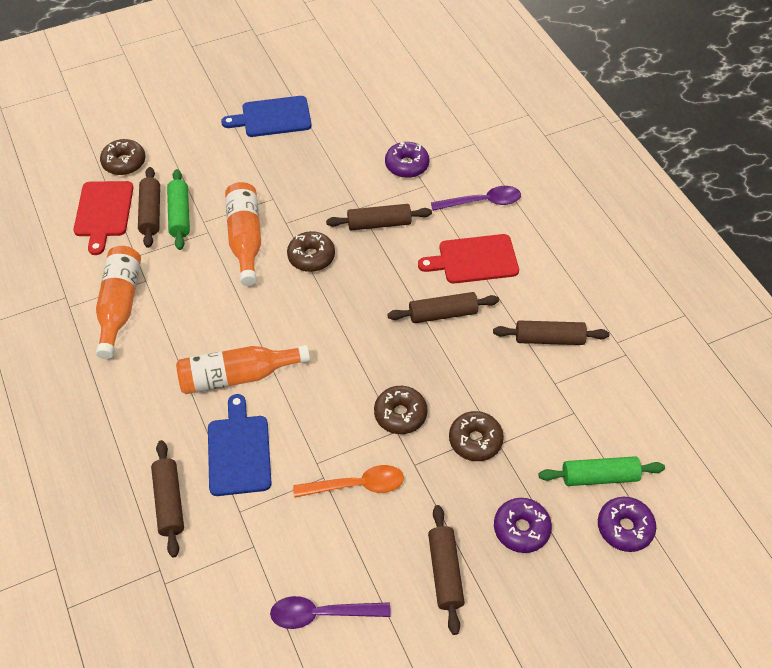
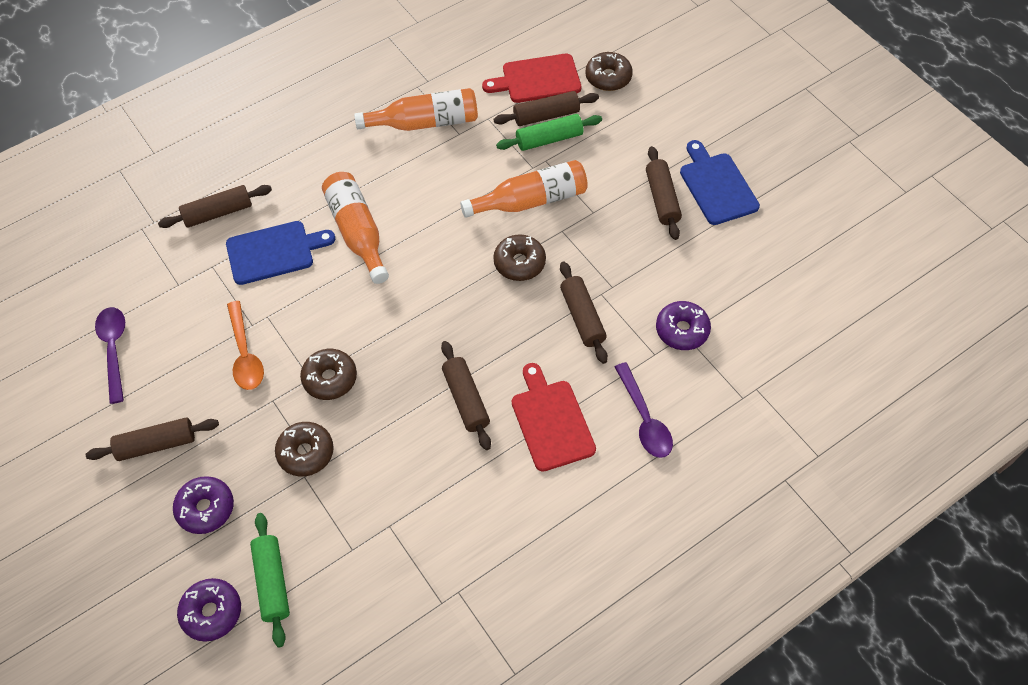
camera: 80 degrees right, 5 degrees up
(549, 339) = (450, 514): brown rolling pin -> brown rolling pin (662, 198)

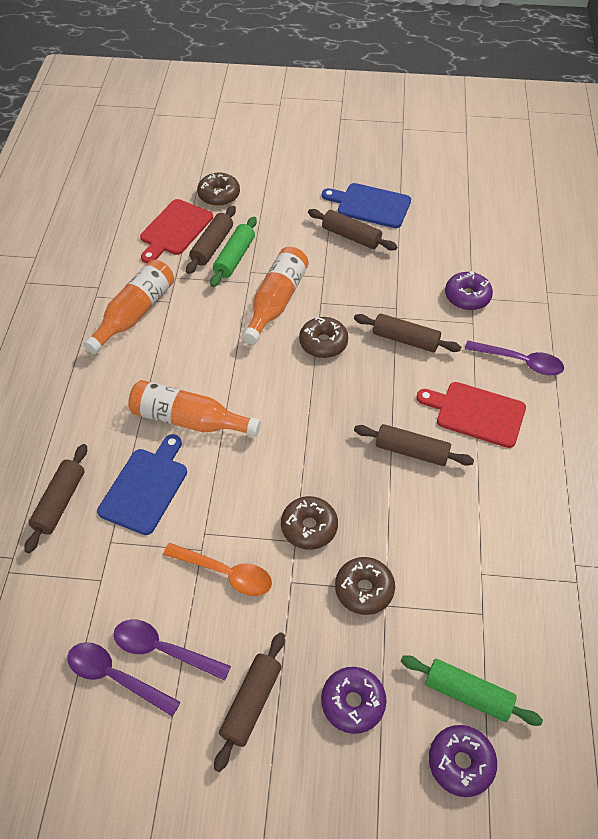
camera: 50 degrees left, 5 degrees down
(155, 362) = (163, 650): none -> purple spoon

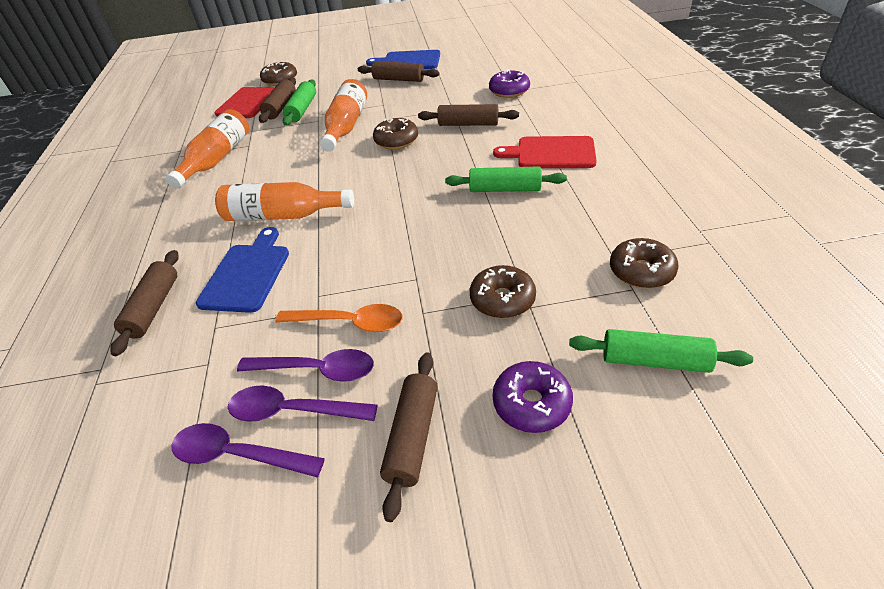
camera: 10 degrees left, 10 degrees down
(309, 527) = (426, 264): brown donut -> brown donut (641, 271)
(411, 451) = (505, 189): brown rolling pin -> green rolling pin
(460, 763) = (682, 429): purple donut -> none
(520, 362) = (572, 116): purple spoon -> purple spoon (317, 370)

